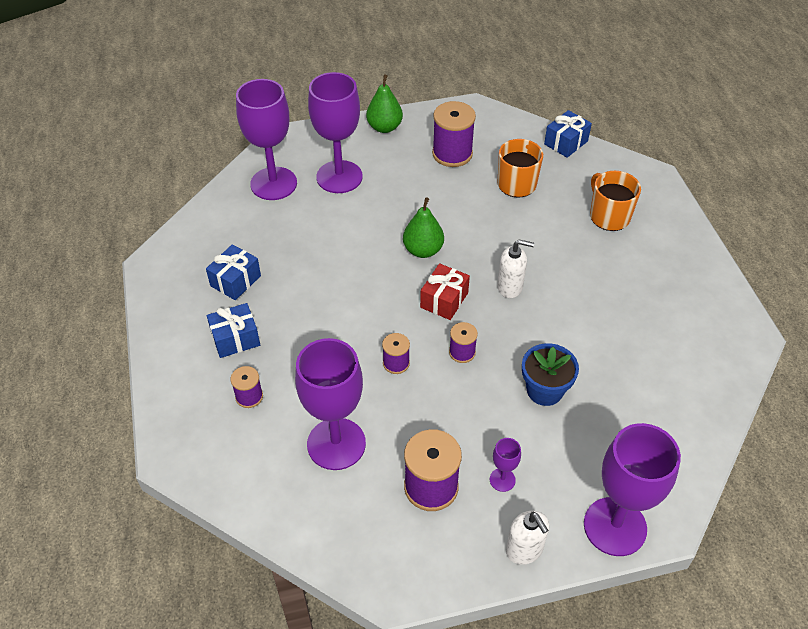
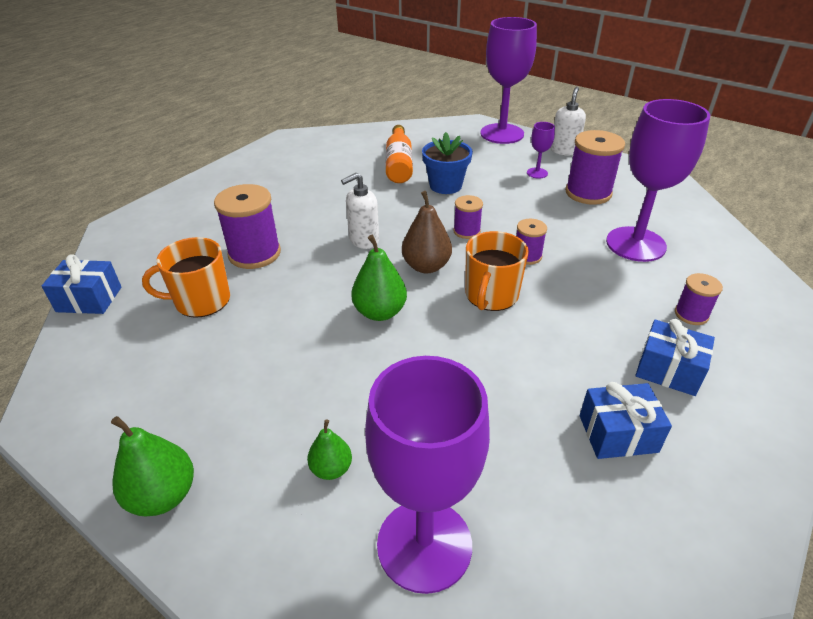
camera: 130 degrees left, 10 degrees down
(339, 177) = (331, 468): purple goblet -> green pear
(444, 300) = (426, 266): red gift -> brown pear
(452, 154) = (181, 380): purple spool -> purple spool (254, 253)
(510, 287) = (363, 240): white soap dispenser -> white soap dispenser turned 90 degrees counterclockwise
(609, 216) = (206, 228): orange mug -> orange mug (491, 295)
(617, 384) = (399, 164): none -> orange bottle

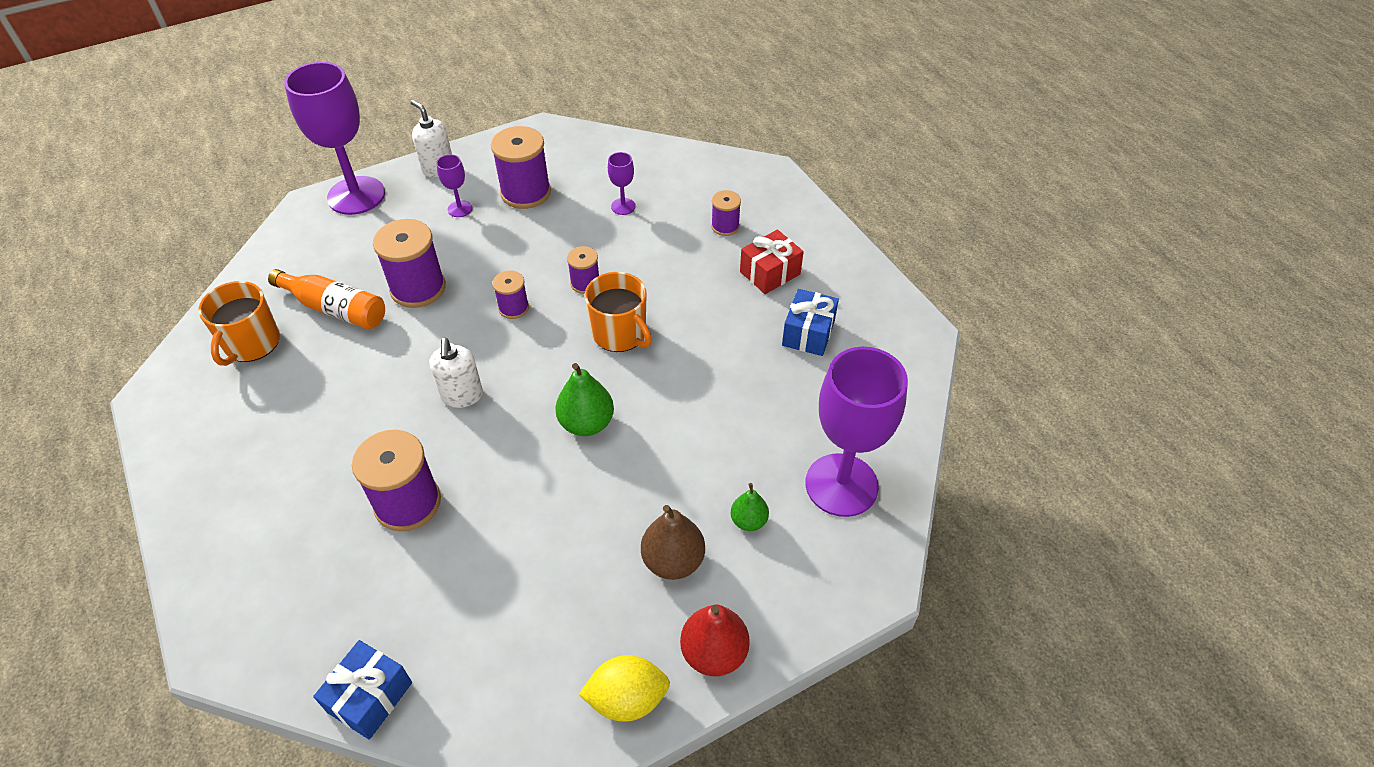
camera: 65 degrees left, 10 degrees up
(102, 445) = (627, 699): none -> yellow lemon
(163, 495) = (714, 653): green pear -> red pear
(201, 300) = (459, 575): orange mug -> orange mug (251, 343)
(426, 266) = (545, 362): brown pear -> brown pear (673, 561)
(445, 185) = (418, 288): blue flower pot -> purple spool
(635, 244) = (623, 206): purple goblet -> purple goblet, size x0.43
(668, 370) = (770, 273): blue gift -> red gift

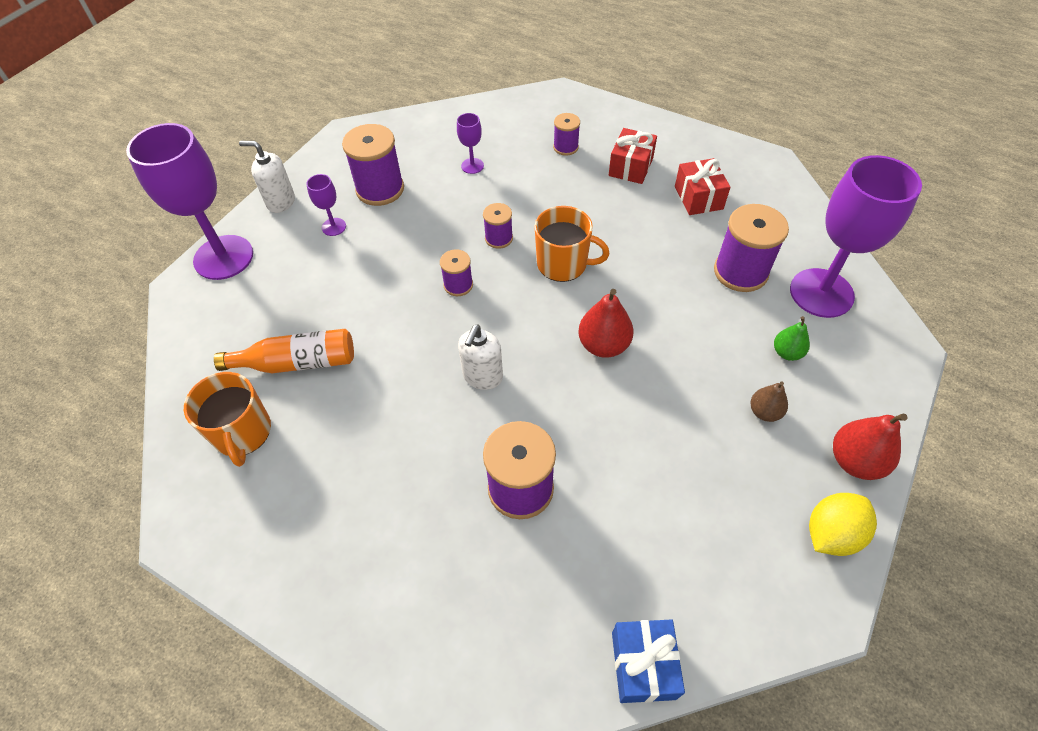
camera: 30 degrees left, 5 degrees up
(418, 288) = (359, 309): purple spool -> purple spool (740, 272)
(462, 396) = (482, 377): white soap dispenser -> white soap dispenser turned 60 degrees clockwise
(586, 423) = (603, 345): green pear -> red pear
(673, 561) = (764, 412): brown pear -> brown pear, size x0.62
(808, 333) = (698, 198): blue gift -> red gift

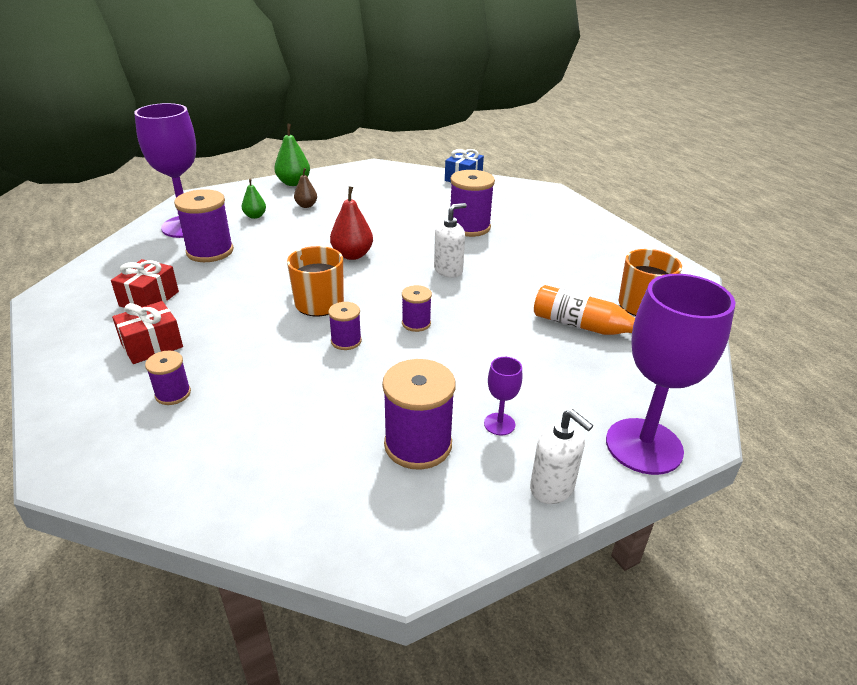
camera: 150 degrees left, 20 degrees down
(472, 166) = (290, 422): purple goblet -> none
(831, 533) = (340, 175): yellow lemon -> none
(855, 461) = (293, 183): red pear -> green pear

